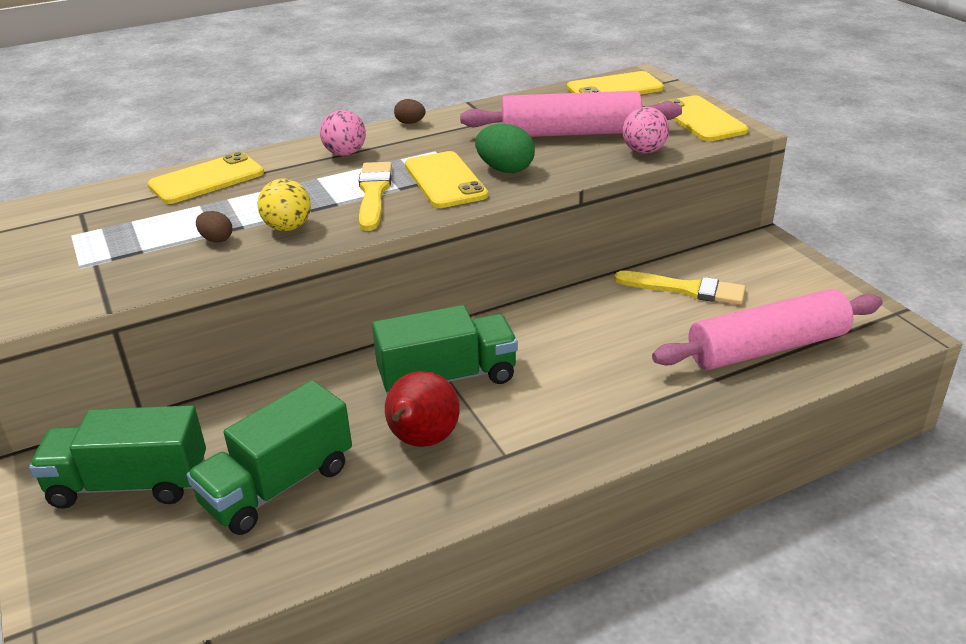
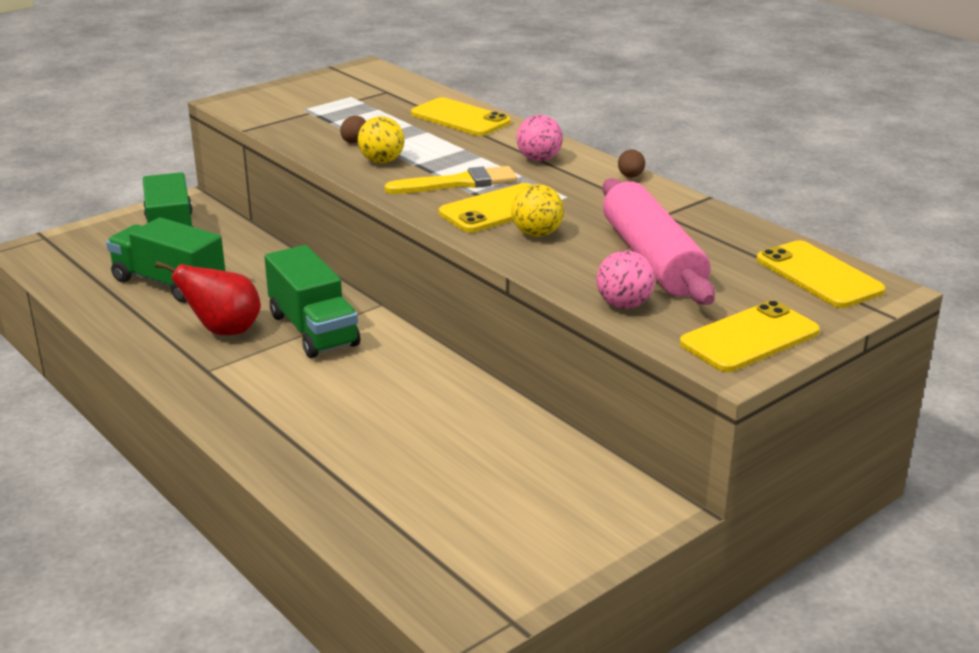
camera: 75 degrees right, 5 degrees down
(505, 169) = (537, 234): green egg -> yellow ball
(685, 289) = (512, 451): yellow brush -> none
(767, 348) = (403, 511): pink rolling pin -> none

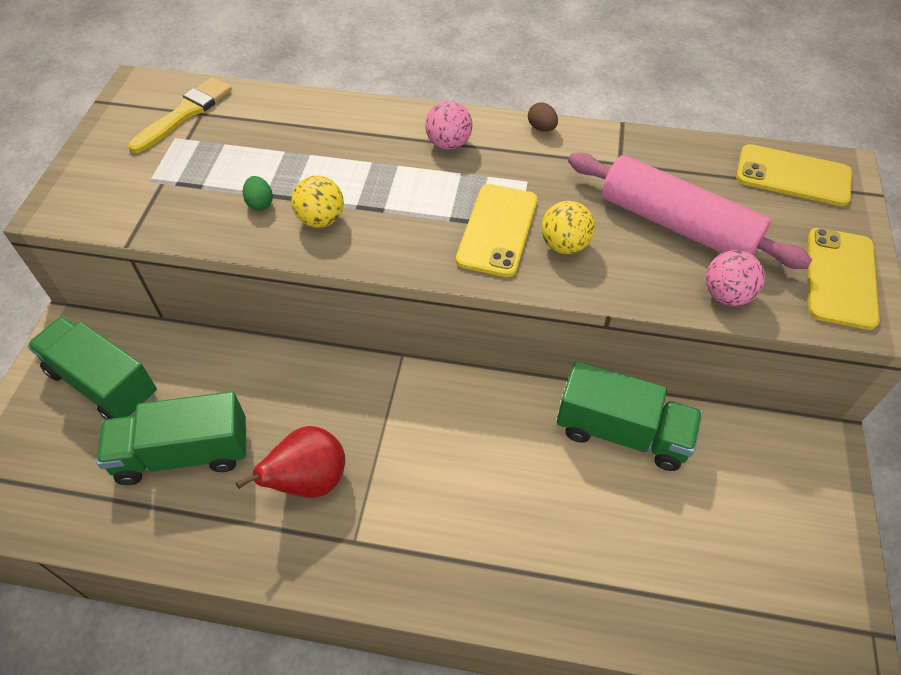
camera: 40 degrees left, 25 degrees up
(313, 330) = (384, 425): green truck -> green truck (622, 432)
(355, 141) = (260, 203): brown egg -> green egg
(458, 183) = (423, 213): yellow brush -> yellow brush (185, 113)
(460, 118) = (316, 120): yellow phone -> none

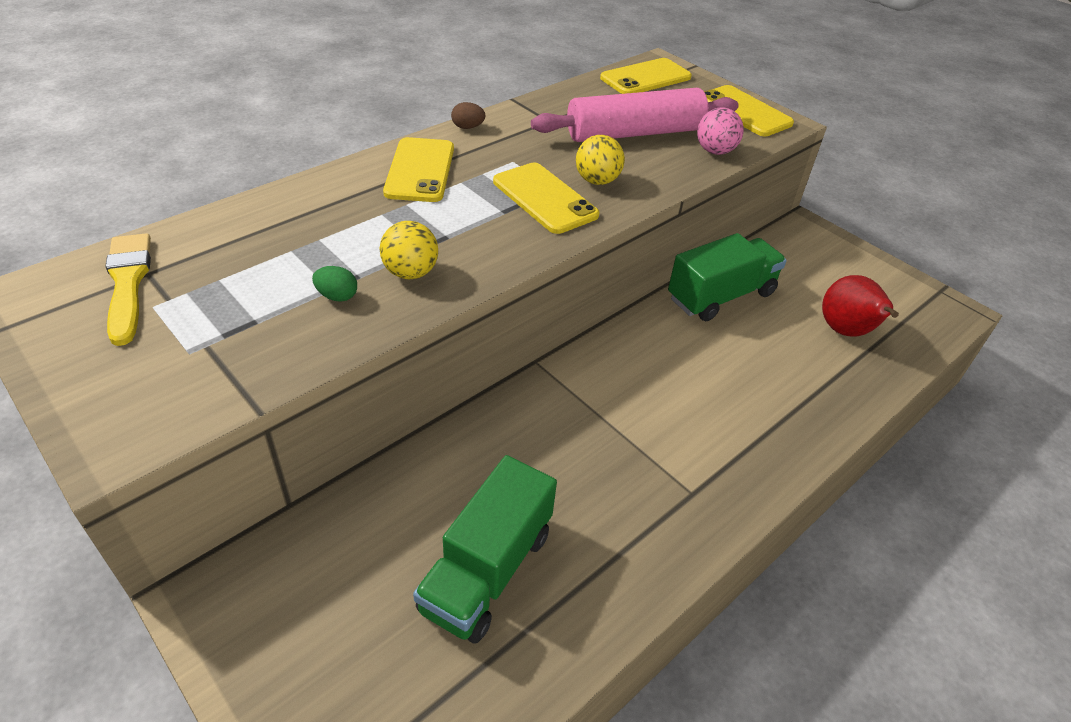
camera: 55 degrees left, 10 degrees down
(103, 383) = (320, 599): green truck -> none
(309, 480) = (606, 490): red pear -> red pear (846, 332)
(448, 143) = (420, 170): pink ball -> yellow phone

